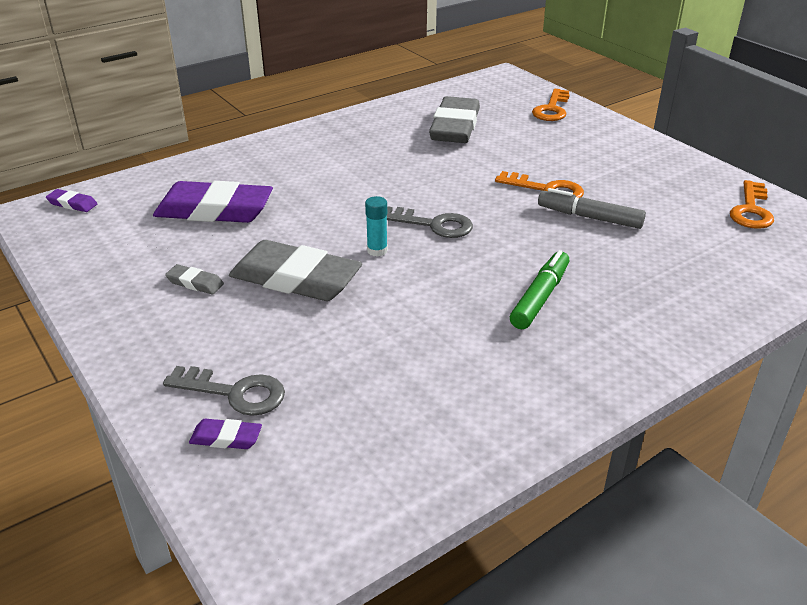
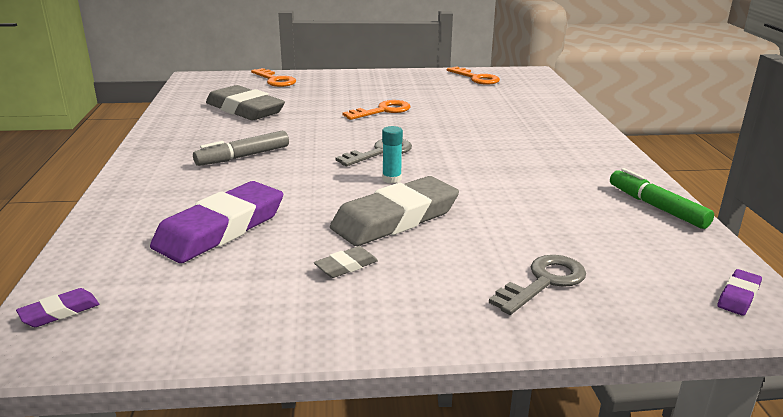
camera: 60 degrees left, 10 degrees down
(226, 438) = (605, 299): purple eraser -> purple eraser (738, 296)
(540, 297) = (512, 148): green marker -> green marker (656, 207)
(589, 217) = (434, 111): grey marker -> grey marker (243, 156)

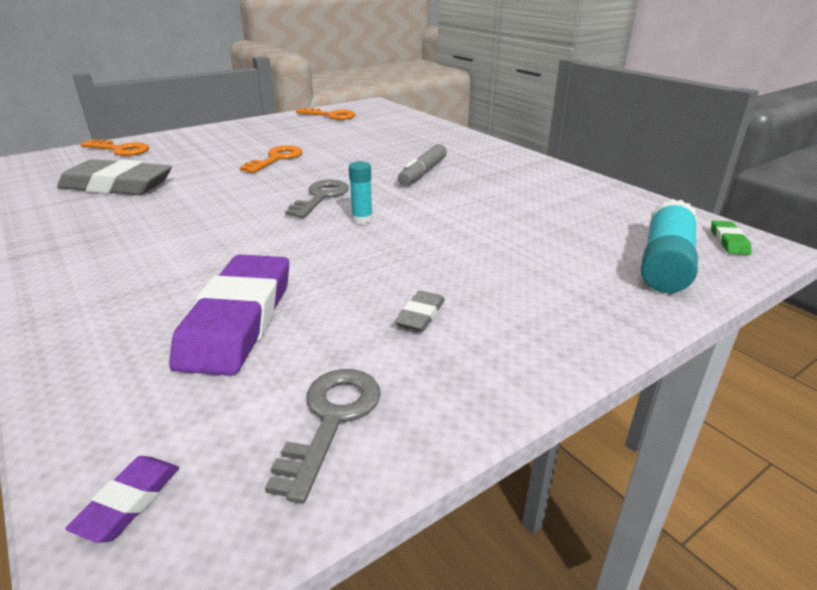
camera: 30 degrees left, 5 degrees up
(243, 156) = (173, 235): grey marker -> grey marker (423, 172)
(395, 219) = (411, 255): grey eraser -> none
(544, 282) = (598, 273): grey key -> grey key (331, 420)
(627, 294) = (665, 264): none -> turquoise glue stick
(656, 207) = (597, 190): green marker -> none
(738, 296) = (729, 241): purple eraser -> green eraser

